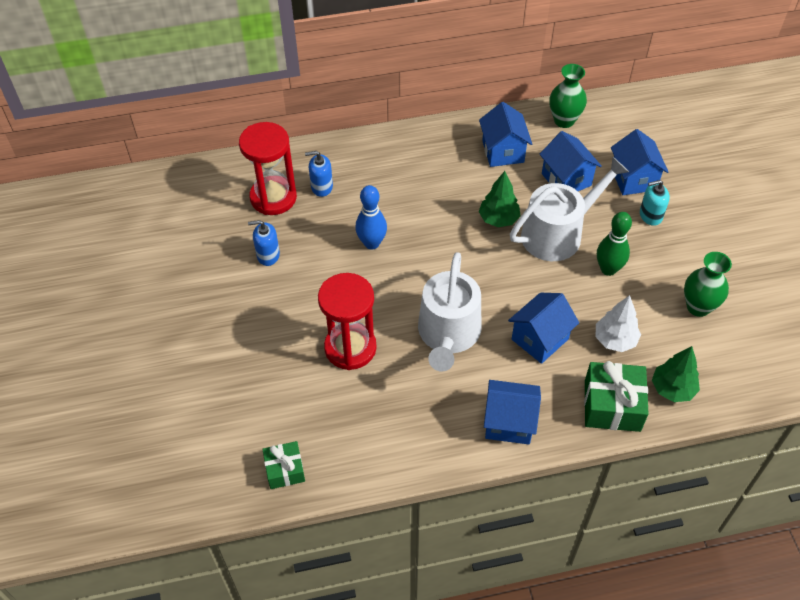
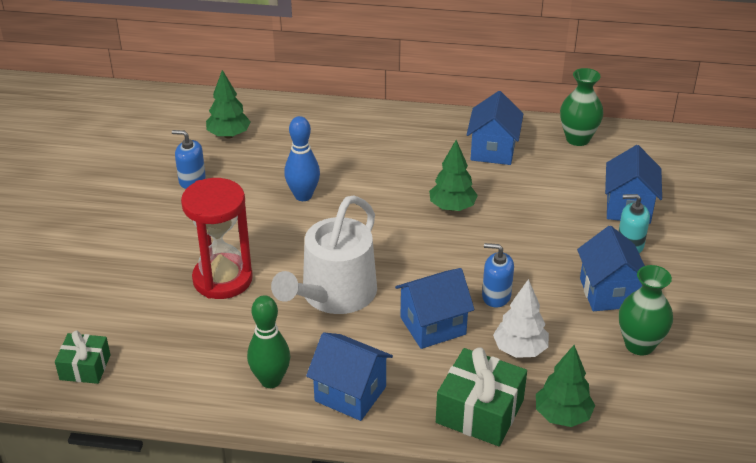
camera: 20 degrees right, 15 degrees down
(273, 198) = (229, 135): red hourglass -> green tree
(321, 187) = (282, 137): blue soap dispenser -> blue soap dispenser (496, 296)
(558, 233) = (511, 235): white watering can -> none
(566, 179) = (549, 190): blue house -> blue house (608, 293)
(608, 269) = (550, 282): green bowling pin -> green bowling pin (271, 380)

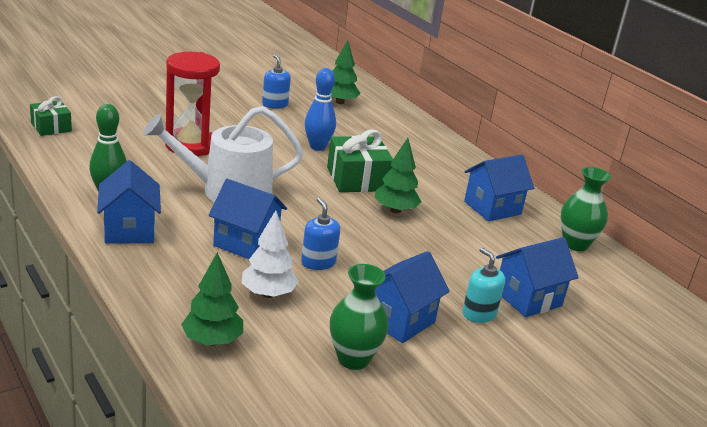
camera: 45 degrees right, 10 degrees down
(480, 411) = (172, 295): green gift -> green gift (357, 179)

